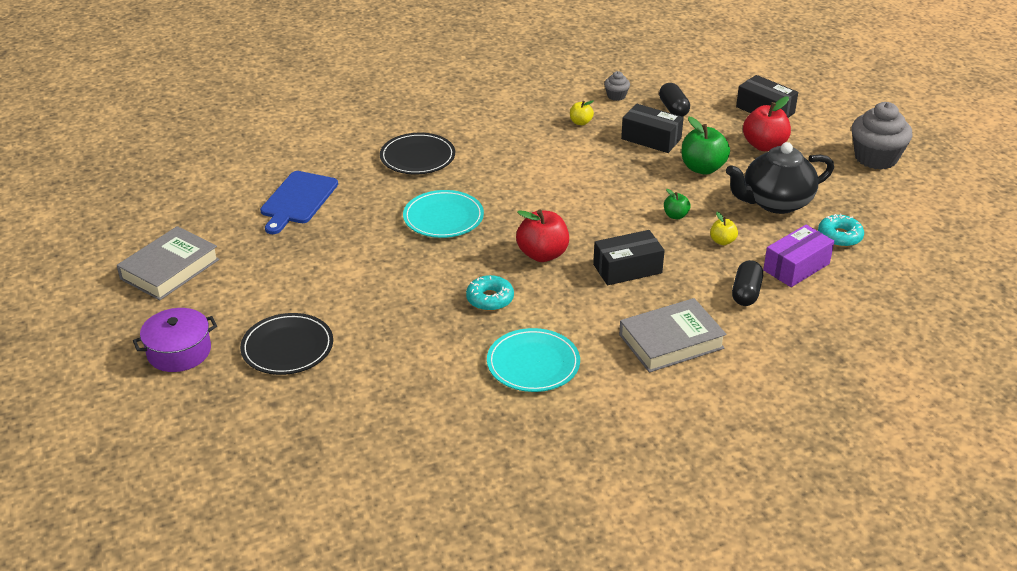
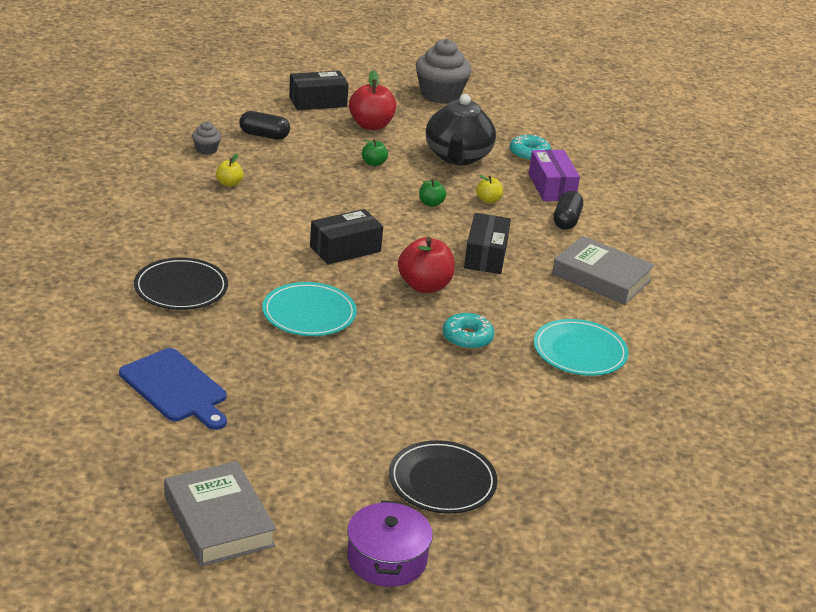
camera: 65 degrees left, 5 degrees down
(651, 139) = (300, 165): black box -> black box (345, 249)
(671, 341) = (601, 277): grey book -> grey book turned 60 degrees counterclockwise
(702, 168) = (373, 163): green apple -> green apple, size x0.53
(746, 293) = (566, 220): black capsule -> black capsule turned 60 degrees clockwise

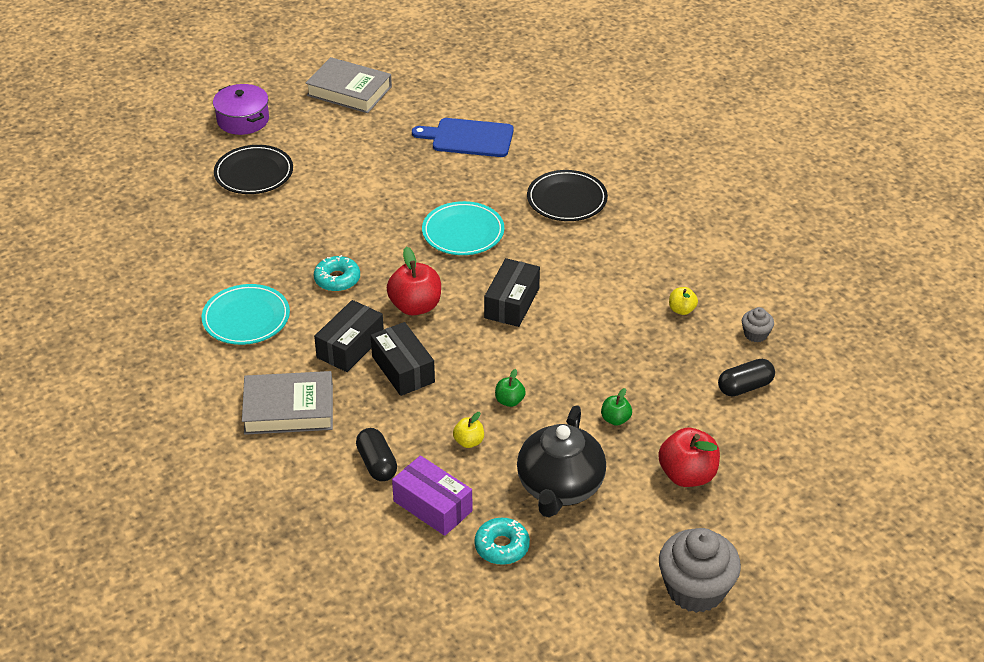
camera: 145 degrees right, 10 degrees up
(318, 102) = (778, 475): black box -> black box (350, 346)
(457, 157) = (560, 487): black teapot -> black teapot turned 135 degrees counterclockwise

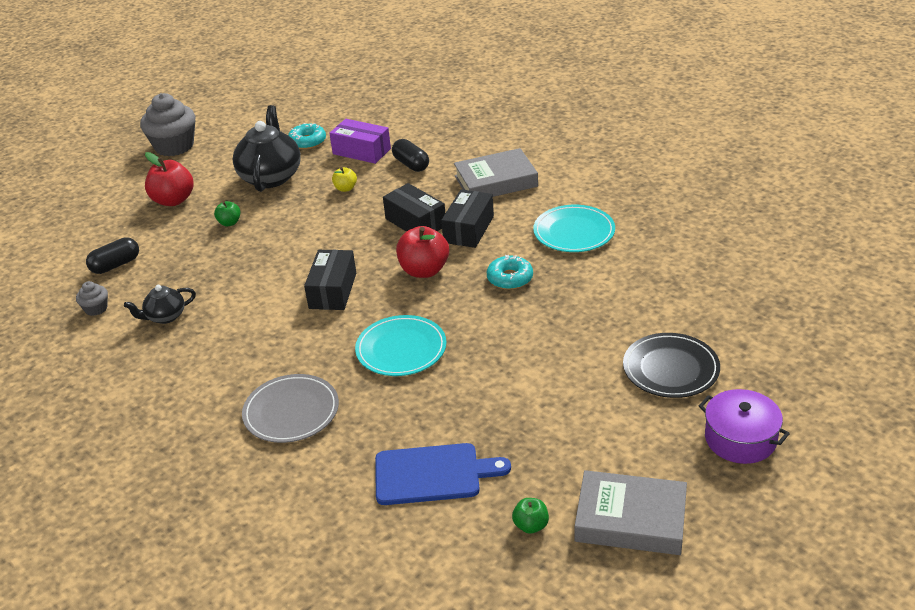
camera: 170 degrees right, 5 degrees down
(509, 401) = (319, 218): green apple -> green apple (531, 525)
(567, 199) = (291, 412): black plate -> grey plate
(681, 310) = (165, 316): yellow apple -> black teapot

